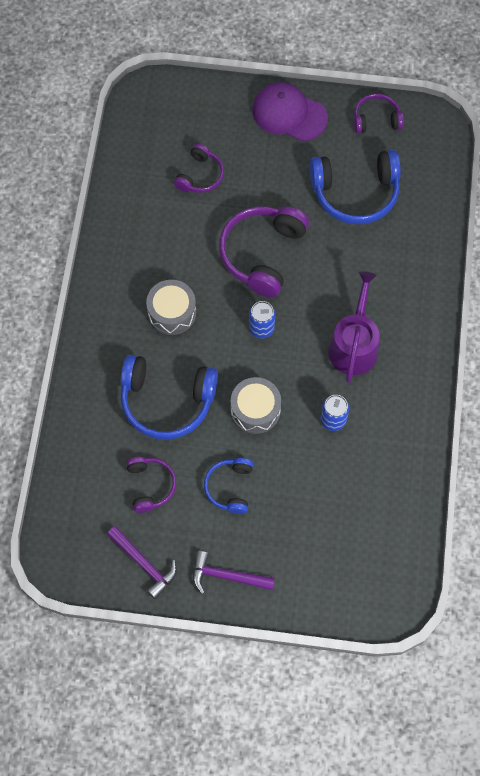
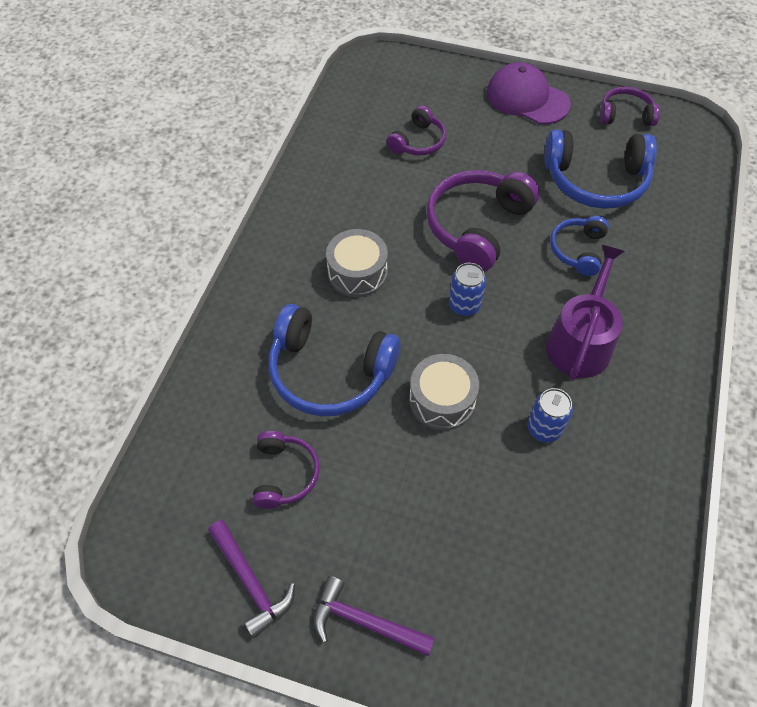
camera: 10 degrees right, 10 degrees down
(230, 487) = (391, 495): blue headphones -> blue headphones (578, 250)

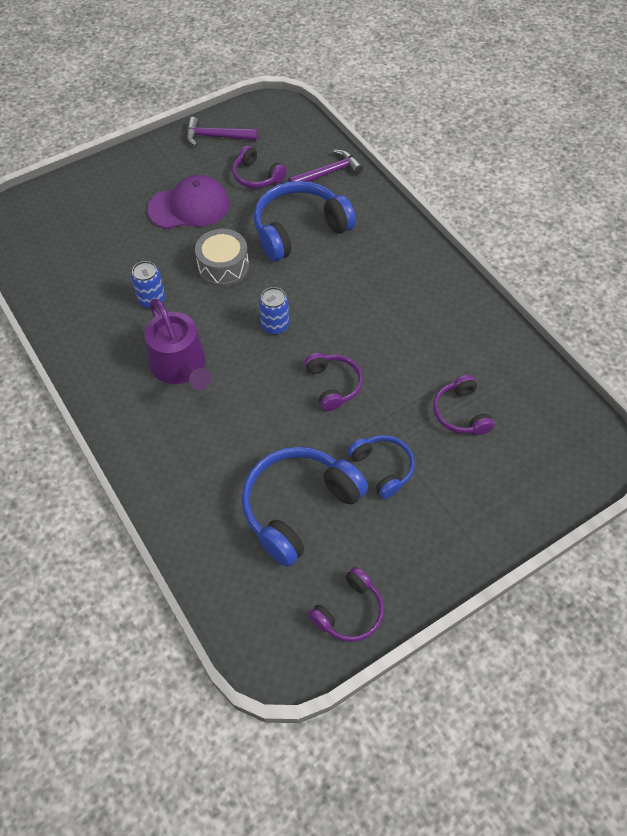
camera: 130 degrees right, 0 degrees up
(357, 273) = (361, 288): grey drum -> none
(364, 621) = (150, 163): purple hammer -> purple hammer (328, 173)
(477, 226) = (333, 385): purple headphones -> purple headphones, size x0.56
(527, 98) = (445, 543): purple cap -> purple cap (189, 207)
(578, 250) = (248, 431): blue headphones -> blue headphones (382, 468)

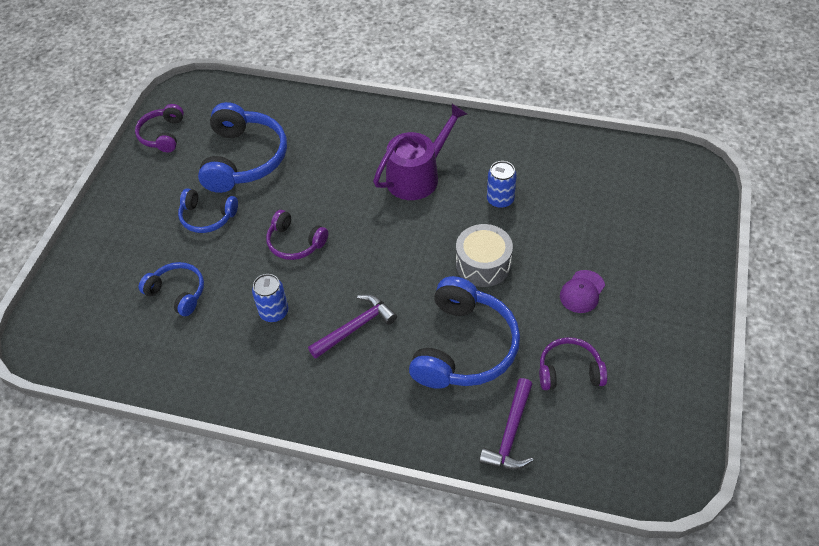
camera: 140 degrees right, 5 degrees down
(181, 367) = (418, 176): purple watering can -> purple watering can turned 120 degrees clockwise
(189, 207) = (582, 292): purple cap -> purple cap, size x0.55
(216, 137) = (666, 384): purple hammer -> purple hammer (356, 327)
(275, 326) = (386, 251): blue can -> blue can (274, 312)
(461, 413) = (177, 293): purple headphones -> blue headphones

